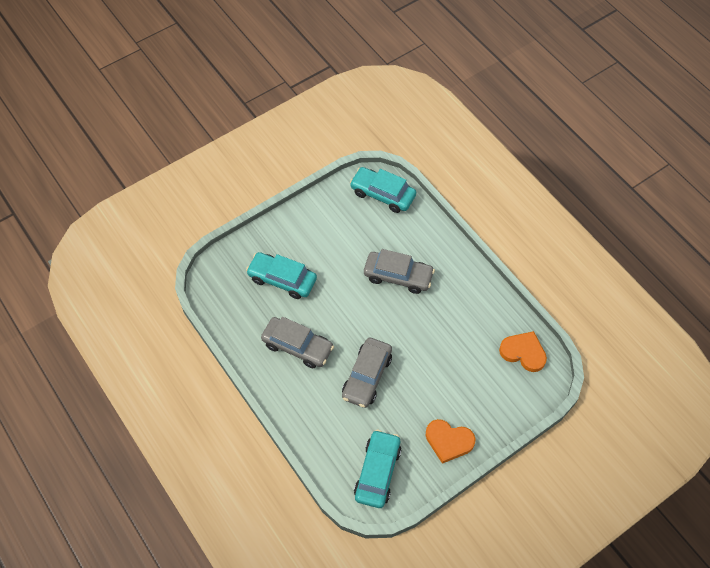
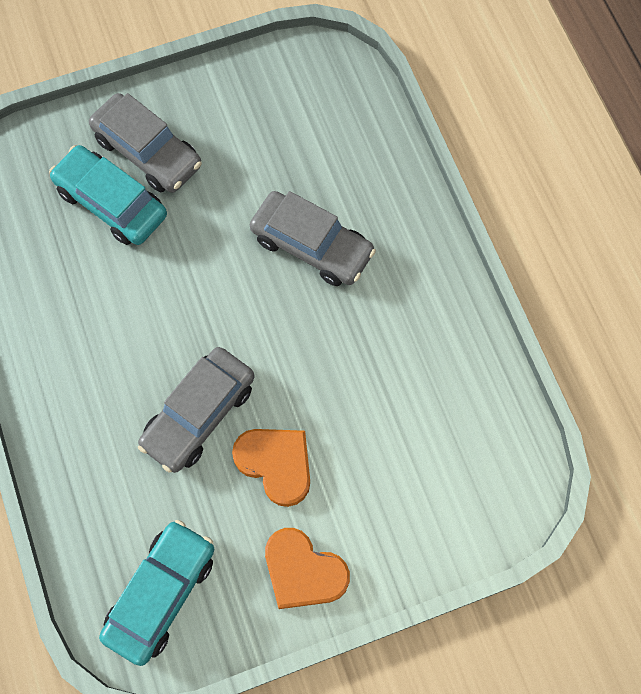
camera: 15 degrees right, 10 degrees up
(297, 346) = (98, 329): grey car -> grey car (148, 152)
(382, 194) = (333, 91): turquoise car -> none
(523, 352) = (489, 442): orange heart -> orange heart (276, 464)

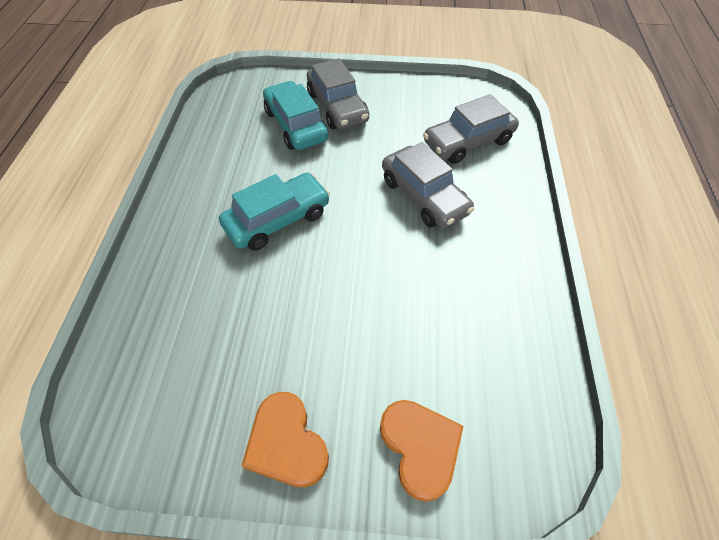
camera: 25 degrees right, 15 degrees down
(161, 594) = (154, 402): turquoise car -> turquoise car (277, 220)
(199, 414) = (274, 275): grey car -> grey car (468, 142)
(276, 464) = (313, 338): orange heart -> orange heart (420, 447)

